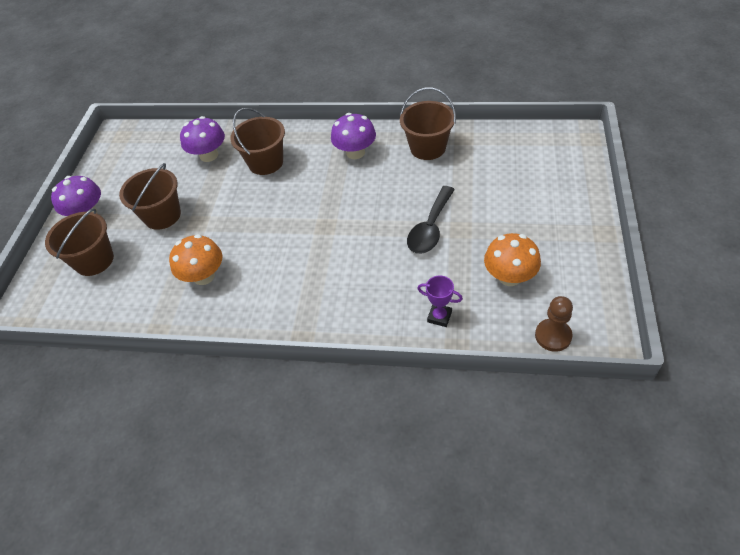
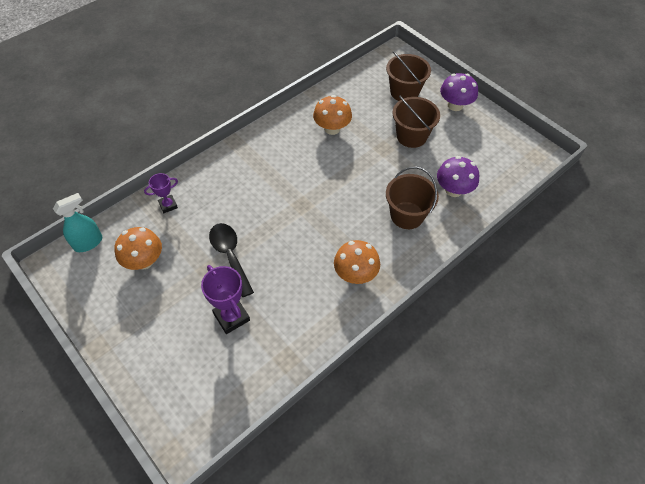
camera: 125 degrees right, 5 degrees up
(355, 152) = (355, 274): purple mushroom -> orange mushroom
(428, 148) = (305, 324): brown bucket -> none
(475, 185) = (231, 317): none -> purple trophy
(553, 336) = (88, 243): brown pawn -> turquoise spray bottle

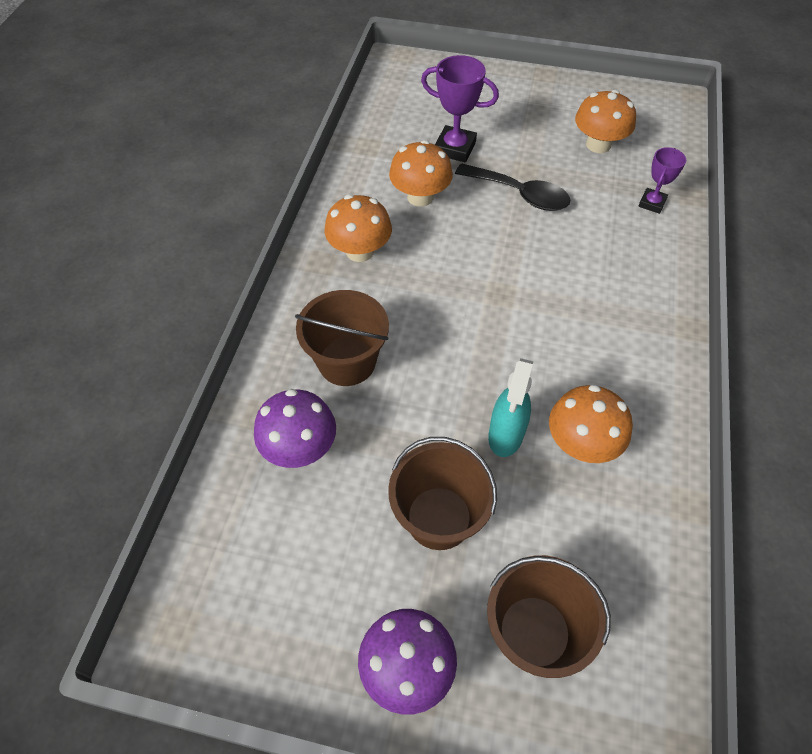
camera: 145 degrees right, 0 degrees up
(88, 243) = (673, 130): turquoise spray bottle -> turquoise spray bottle (505, 435)
(289, 291) = (420, 197): none -> orange mushroom

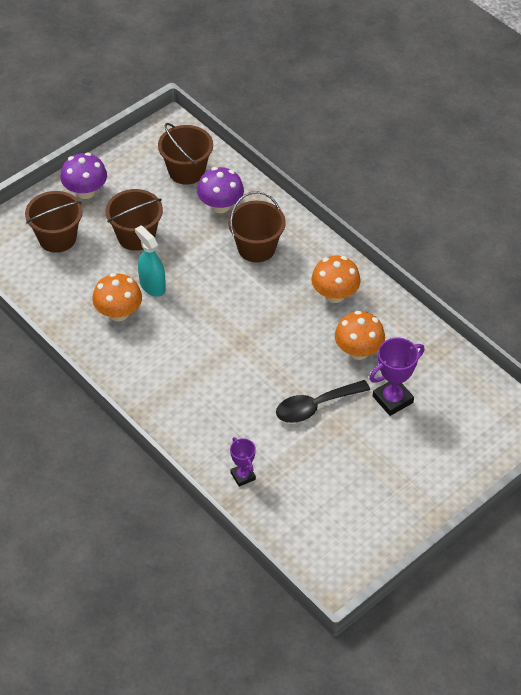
camera: 125 degrees right, 5 degrees down
(258, 540) = (186, 171): none -> brown bucket
(598, 145) = (325, 489): orange mushroom -> none

